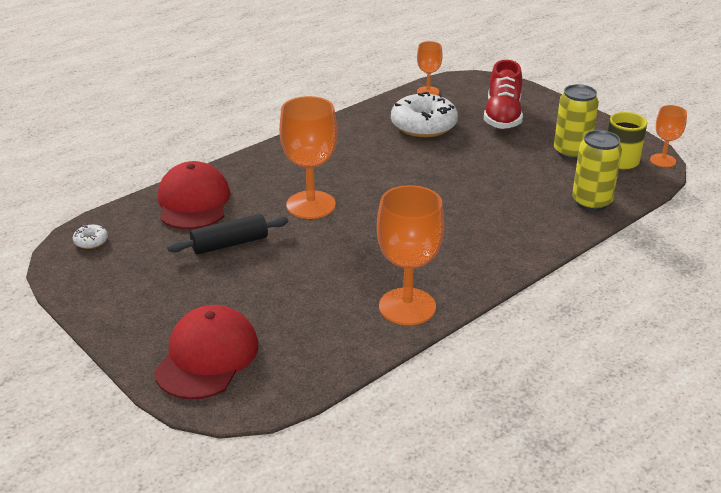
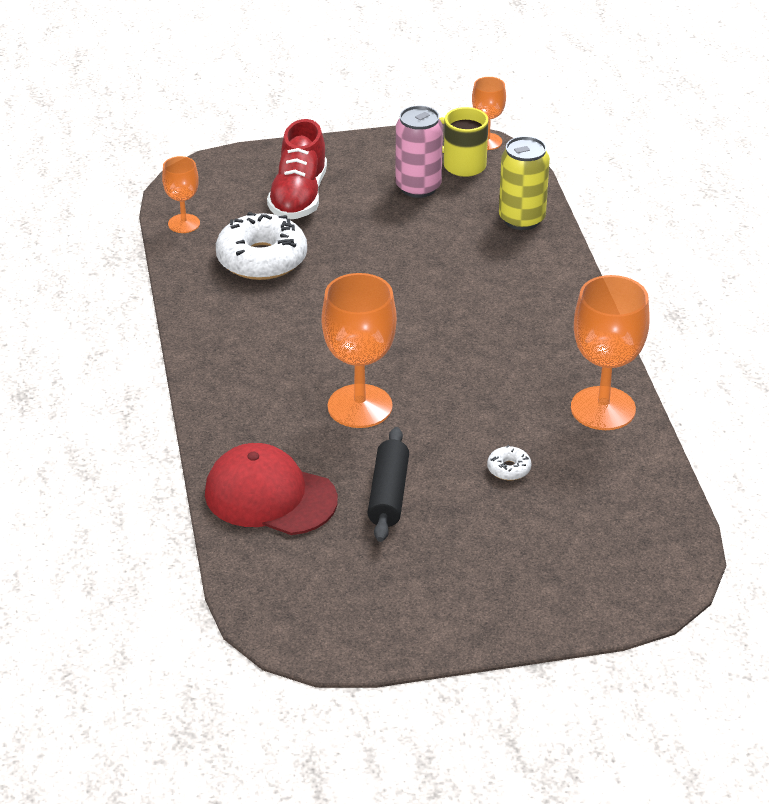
camera: 60 degrees left, 5 degrees up
(91, 241) = (286, 607): white donut -> white donut (509, 469)
(207, 357) = (586, 573): red cap -> none
(502, 116) = (299, 197): red shoe -> red shoe turned 60 degrees clockwise
(571, 152) = (418, 187): yellow can -> pink can

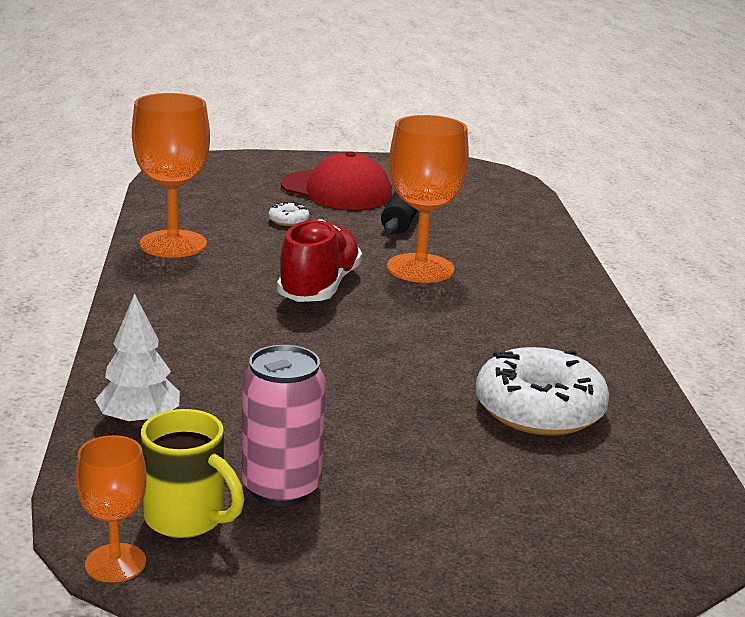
camera: 175 degrees left, 15 degrees down
(184, 223) = (670, 470): orange goblet -> none
(270, 496) = (509, 227): red cap -> red cap (336, 191)
(299, 197) = (487, 493): red shoe -> red shoe (319, 287)
(522, 219) = (139, 421): yellow can -> white tree

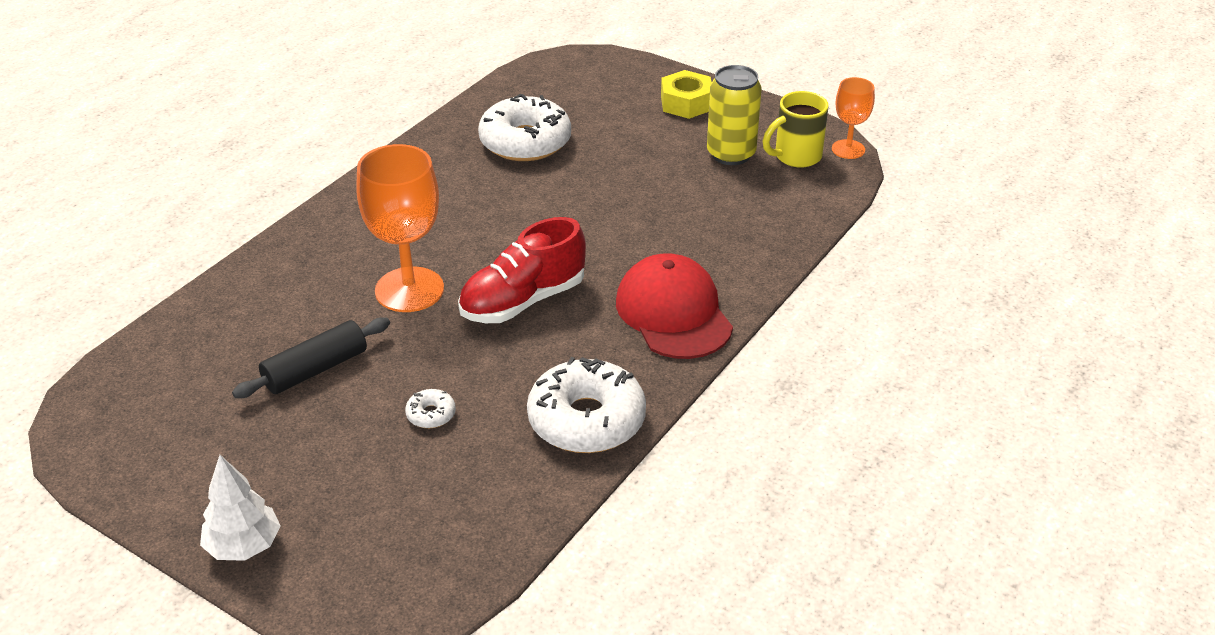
camera: 140 degrees left, 15 degrees up
(139, 421) = (776, 225): white tree -> white tree (244, 546)
(173, 244) = (586, 420): orange goblet -> white donut
(187, 519) = (796, 157): yellow mug -> yellow mug turned 105 degrees counterclockwise
(281, 488) = (731, 154): pink can -> yellow can
(336, 191) = (306, 455): red cap -> red cap (673, 313)
(432, 543) = (686, 103): none -> yellow nut

